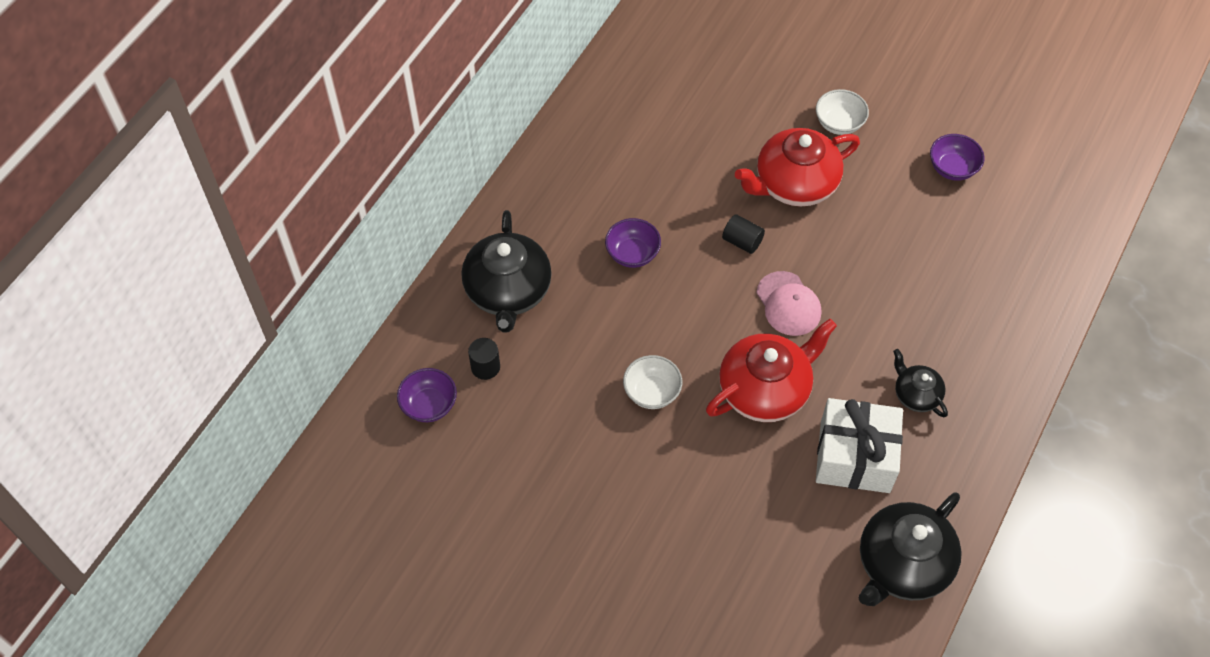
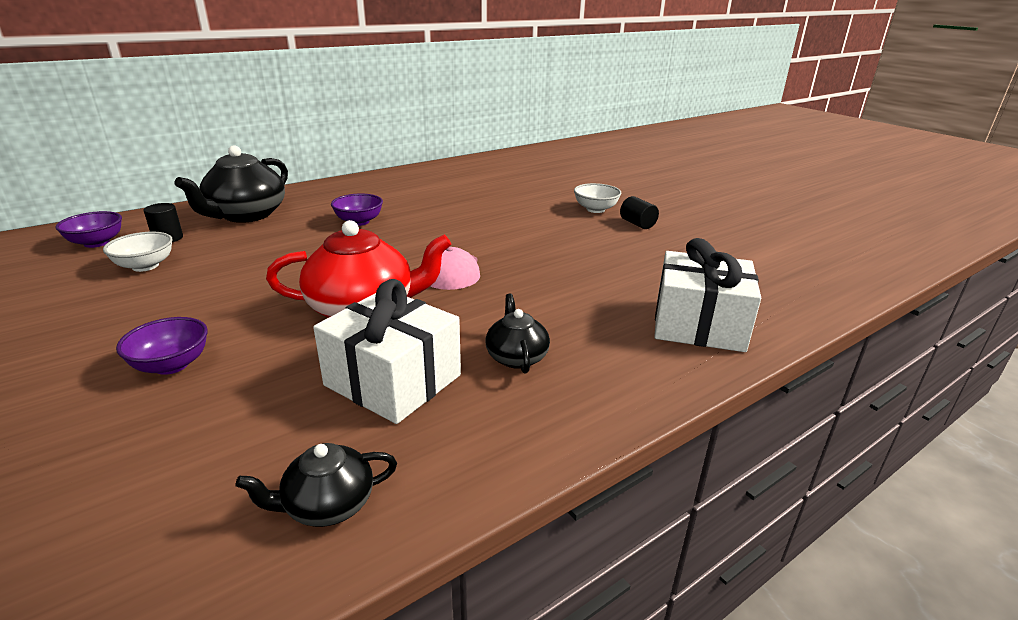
camera: 25 degrees right, 30 degrees down
(652, 392) = (263, 282): white bowl -> white bowl (145, 266)
(742, 241) = (452, 235): black cylinder -> black cylinder (637, 224)
(794, 184) = (528, 223): red teapot -> none
(902, 564) = (327, 505): black teapot -> black teapot, size x0.53
(952, 168) = (681, 245): purple bowl -> purple bowl (172, 365)
(1017, 296) = (698, 325): none -> white gift

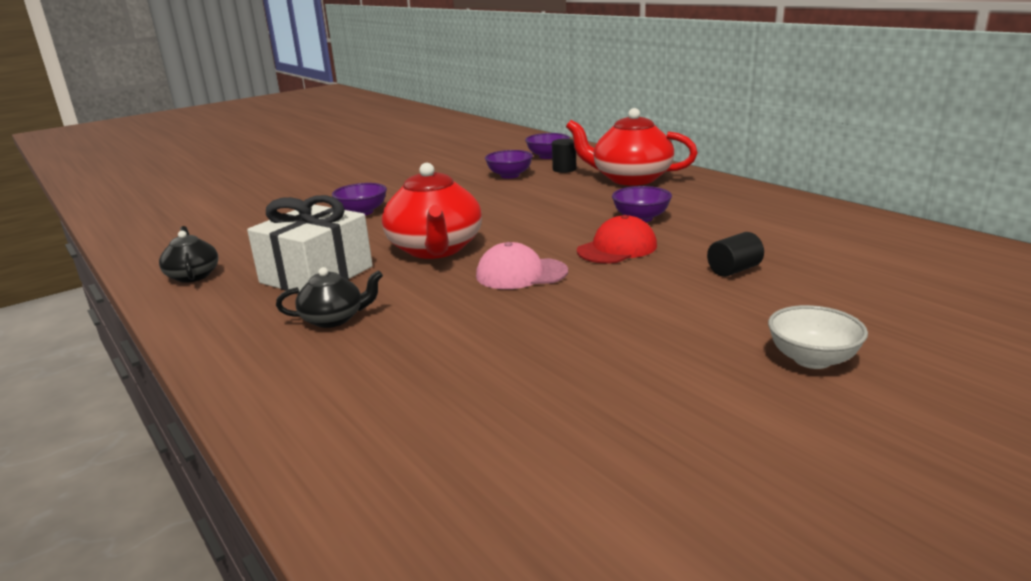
camera: 90 degrees right, 5 degrees down
(145, 266) = (509, 175): white bowl -> purple bowl
(246, 215) = (630, 178): black teapot -> red teapot
(419, 235) = (617, 248): none -> red cap
(637, 224) = (764, 402): black cylinder -> black cylinder (734, 270)
(698, 325) = (373, 437): white gift -> none

